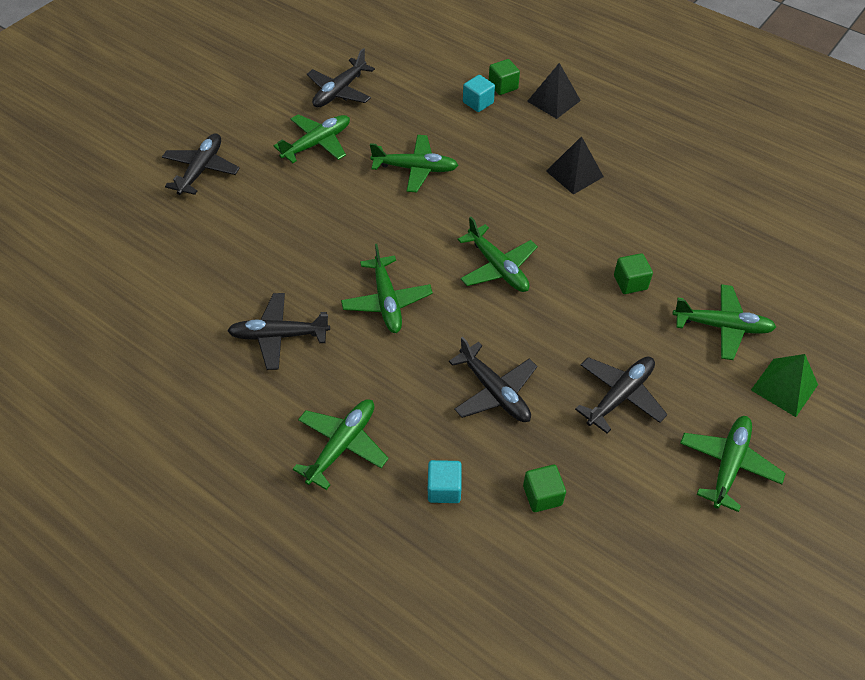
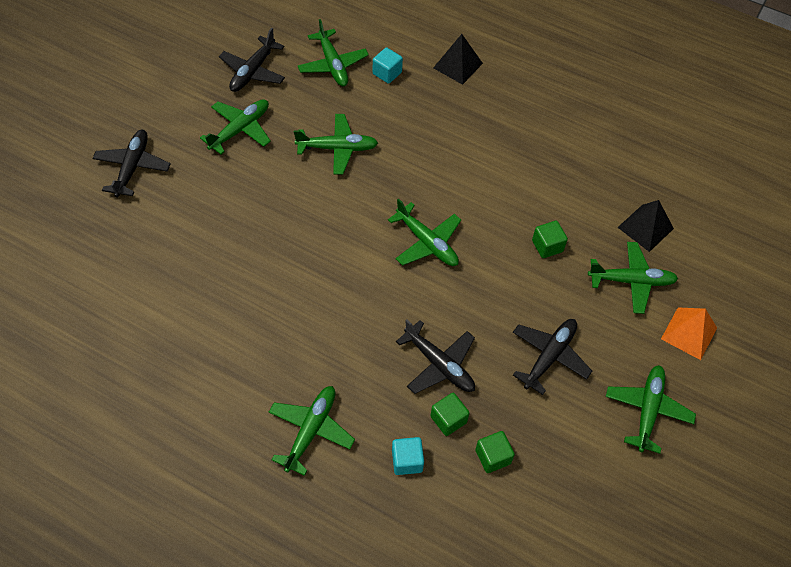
camera: 10 degrees left, 5 degrees up
(279, 336) = (236, 331): black plane -> none
(387, 301) = (330, 287): green plane -> green plane (333, 64)
(503, 86) = (408, 53): green cube -> green cube (448, 419)
(574, 173) = (485, 140): black pyramid -> black pyramid (645, 228)
(784, 387) = (689, 333): green pyramid -> orange pyramid

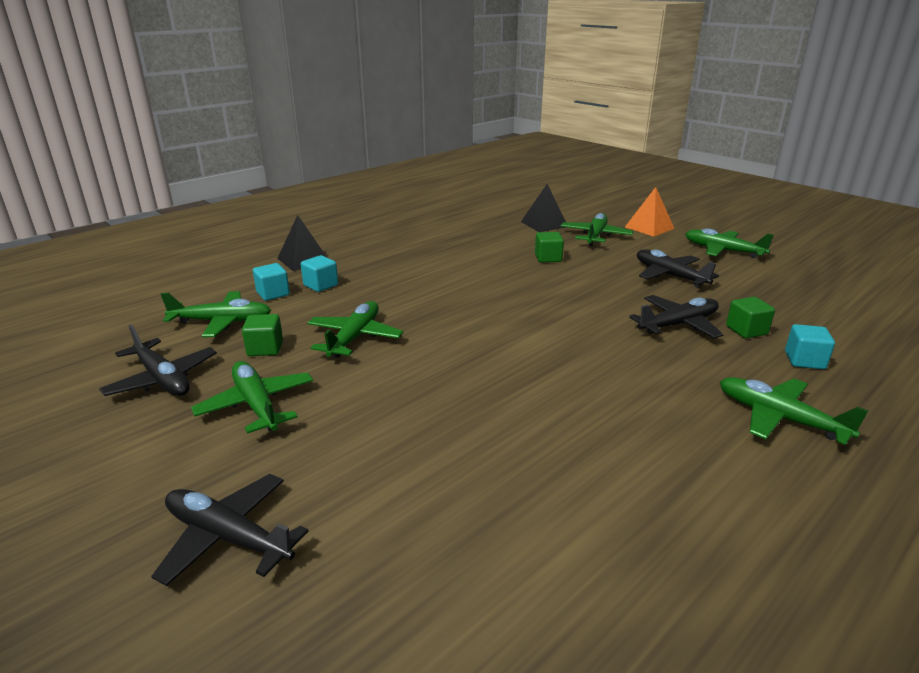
camera: 70 degrees left, 30 degrees down
(414, 96) = (321, 285): none -> turquoise cube
(427, 242) = (521, 308): green plane -> none
(493, 457) = (785, 316): green cube -> green cube (265, 348)

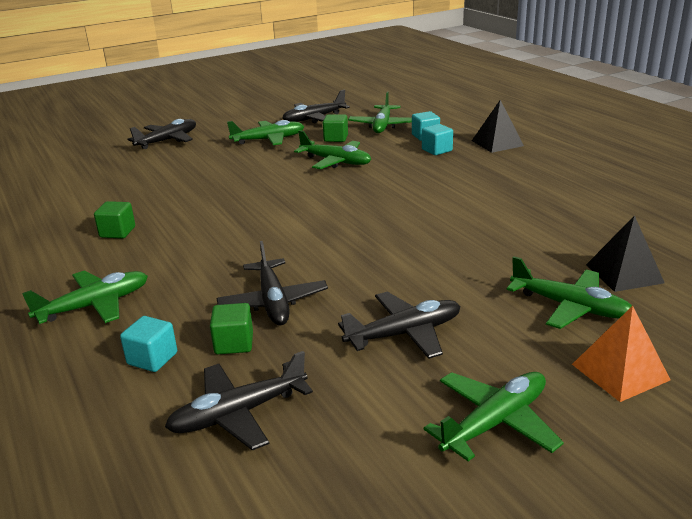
camera: 105 degrees right, 0 degrees up
(548, 258) = (484, 257): green cube -> green cube (117, 232)
(808, 314) = (238, 414): none -> black plane

